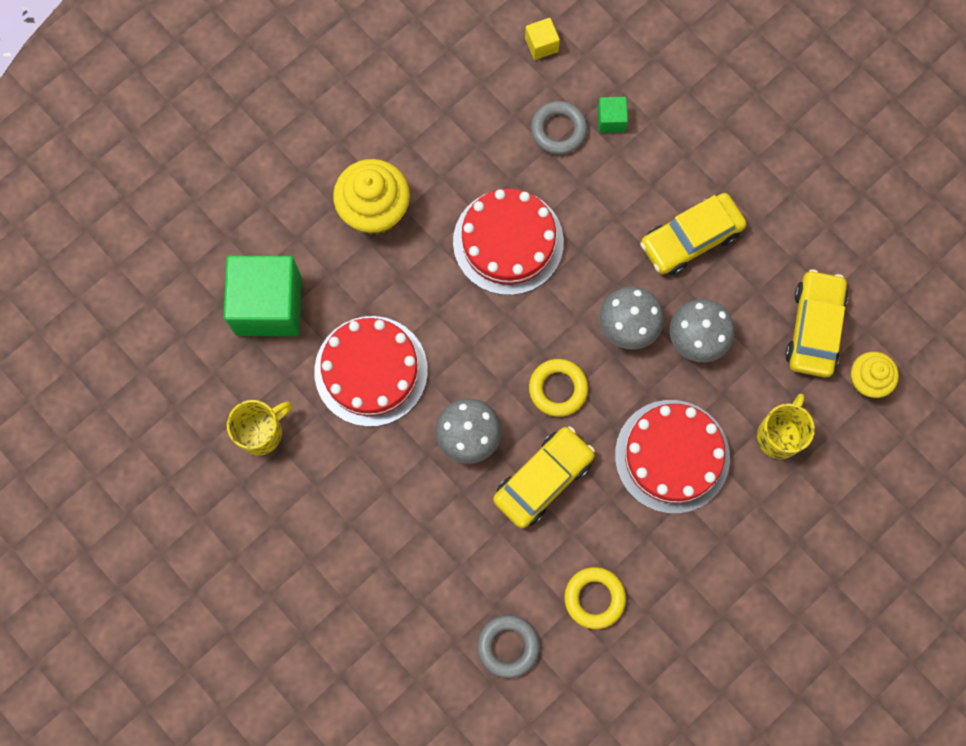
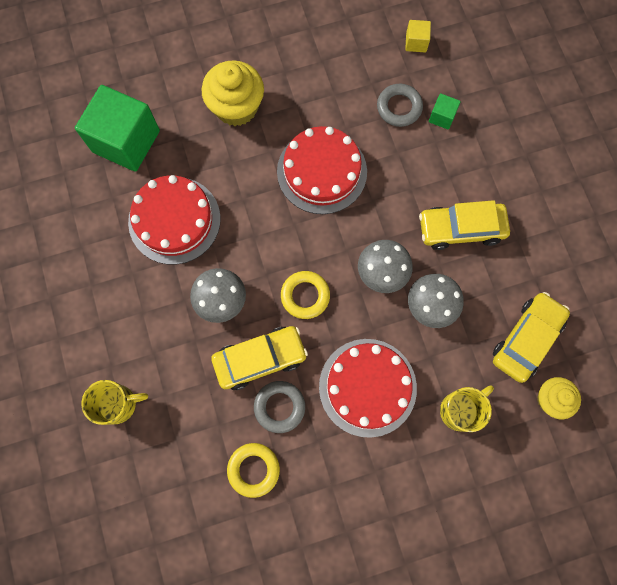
camera: 25 degrees right, 0 degrees up
(261, 432) = (73, 229): yellow mug -> yellow mug (118, 404)
(508, 646) = (169, 475): grey ring -> grey ring (279, 407)

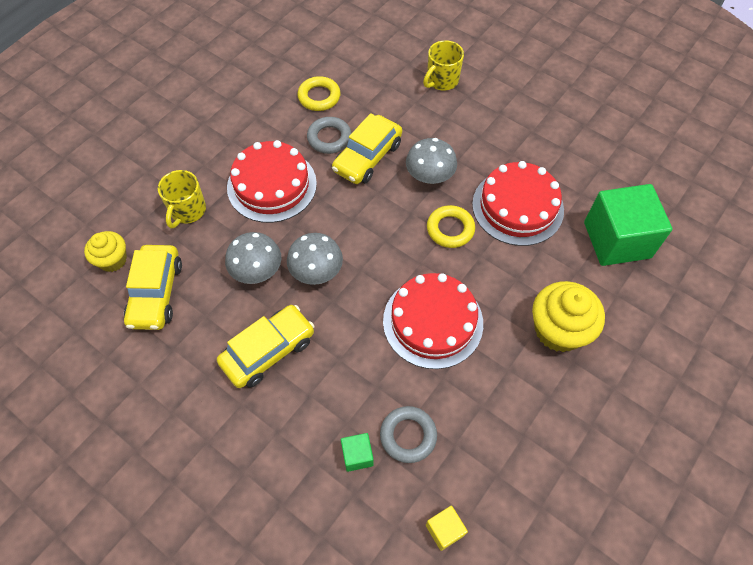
camera: 145 degrees right, 15 degrees down
(305, 296) = (367, 216): yellow ring -> yellow ring (450, 229)

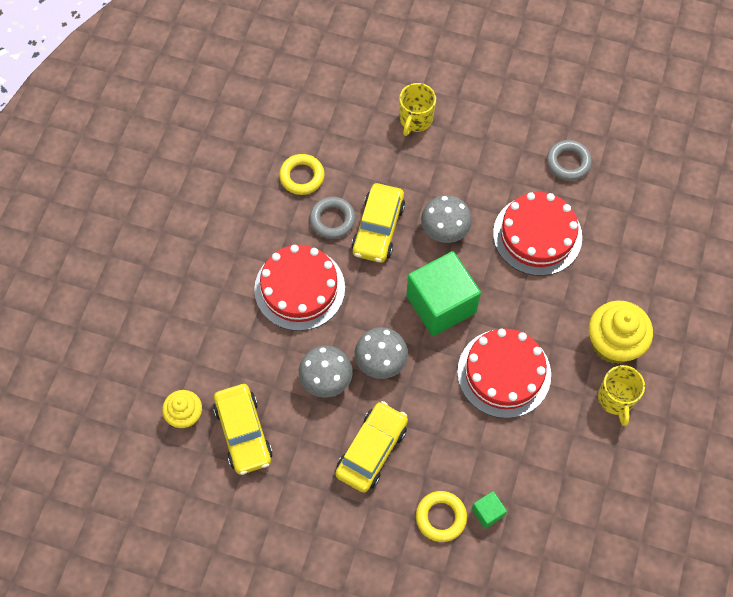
camera: 20 degrees left, 5 degrees up
(187, 211) = (231, 342): yellow mug -> yellow mug (616, 399)
(408, 435) = (522, 481): grey ring -> grey ring (568, 162)
(444, 530) = (581, 546): yellow cube -> none
(450, 229) = (485, 278): yellow ring -> yellow ring (441, 517)
(617, 240) = (635, 239): green cube -> green cube (441, 304)

